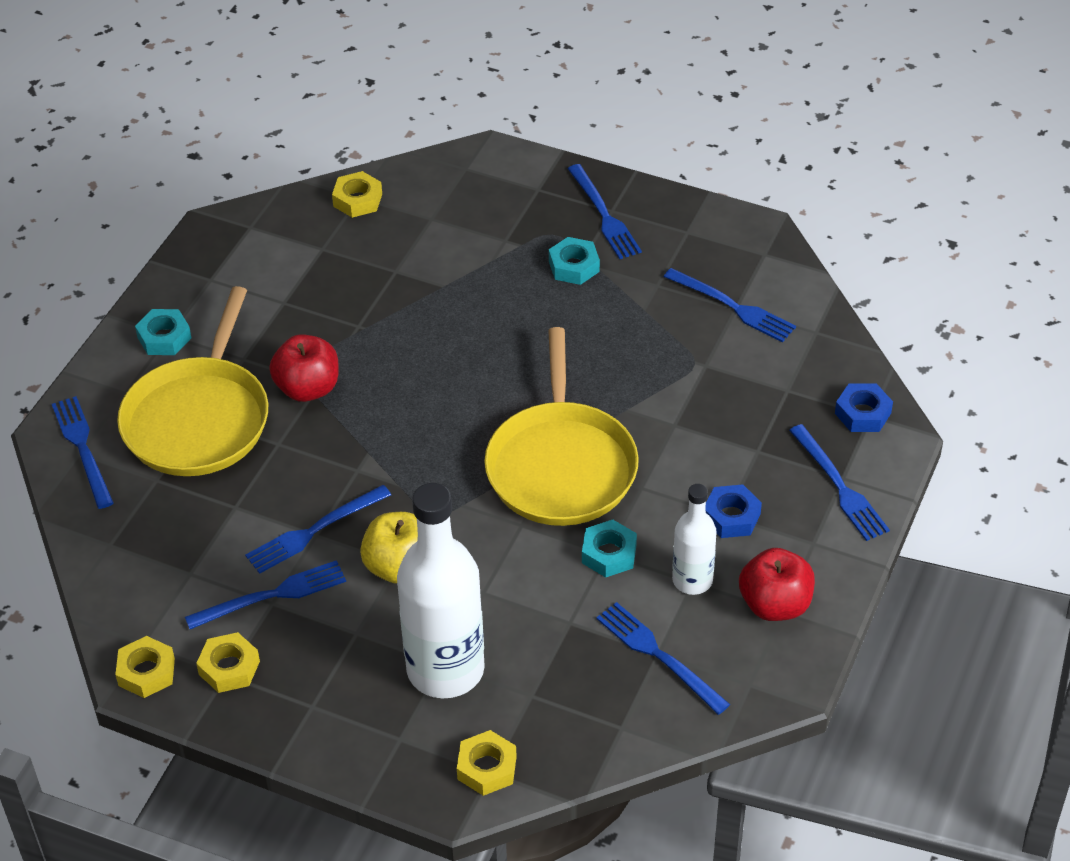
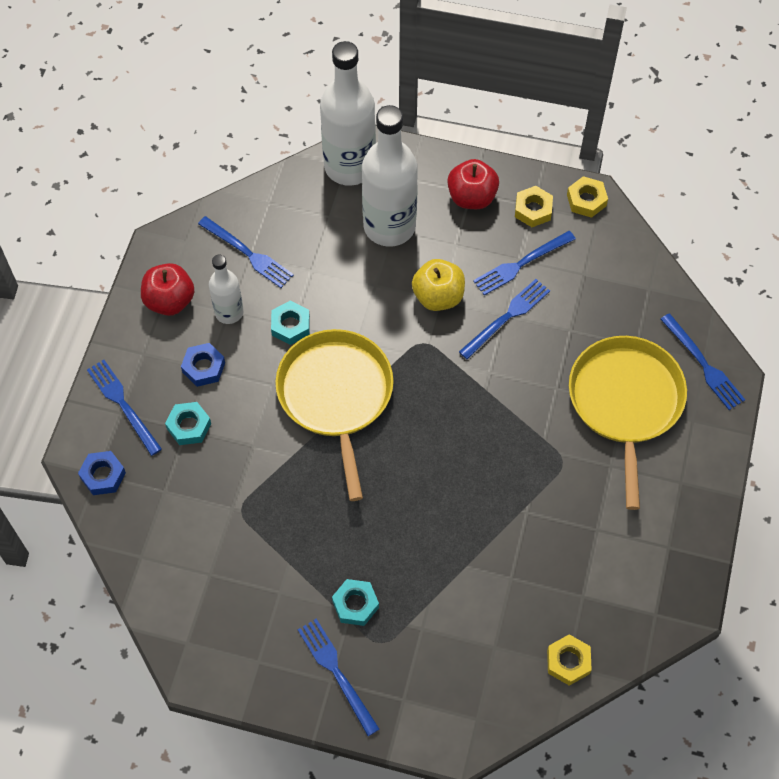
camera: 170 degrees right, 15 degrees up
(164, 338) = (683, 478): turquoise nut -> turquoise nut (189, 426)
(308, 388) = (549, 442): red apple -> red apple (472, 197)
(487, 768) = (349, 166): yellow nut -> white bottle
(732, 307) = (212, 575): blue fork -> none

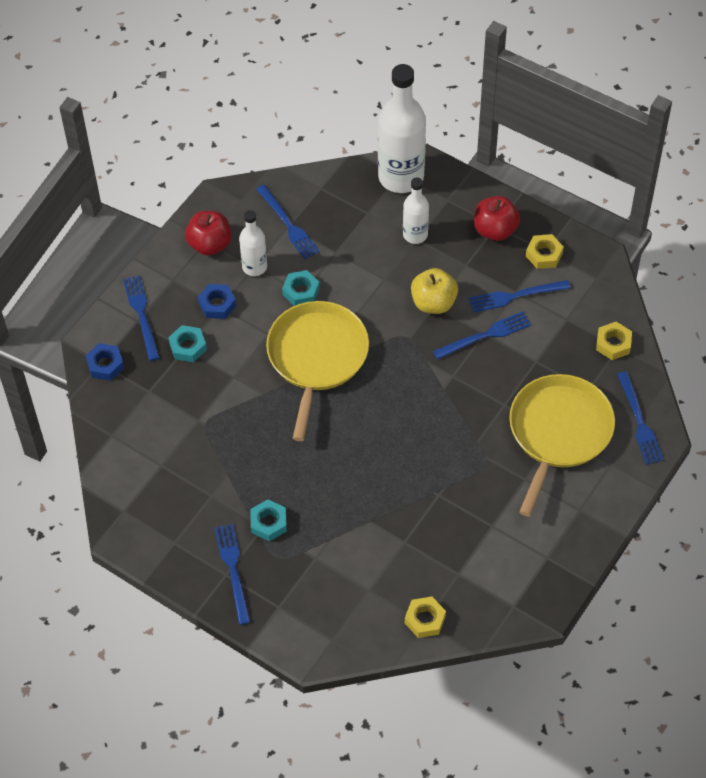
camera: 20 degrees right, 5 degrees down
(389, 226) = (415, 235): white bottle -> white bottle, size x0.54
(586, 200) = (594, 259): yellow nut -> yellow nut (613, 344)

